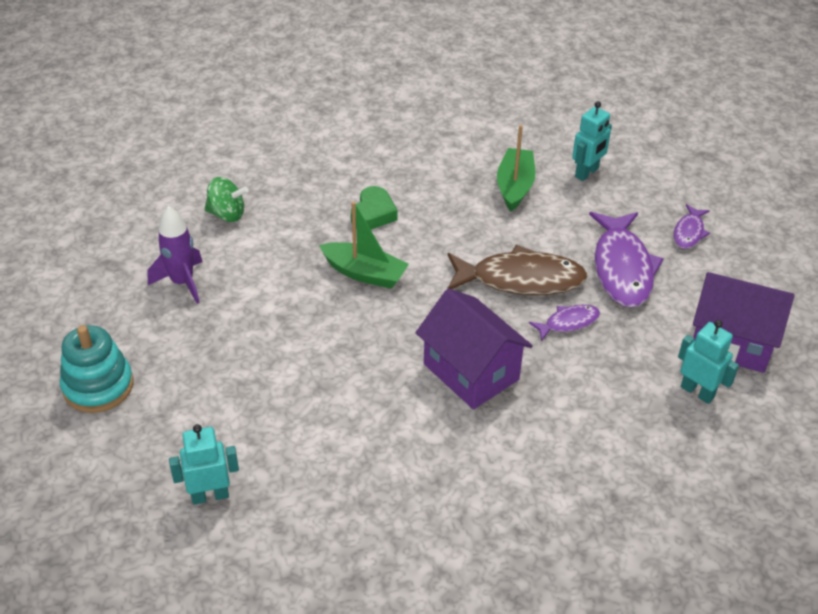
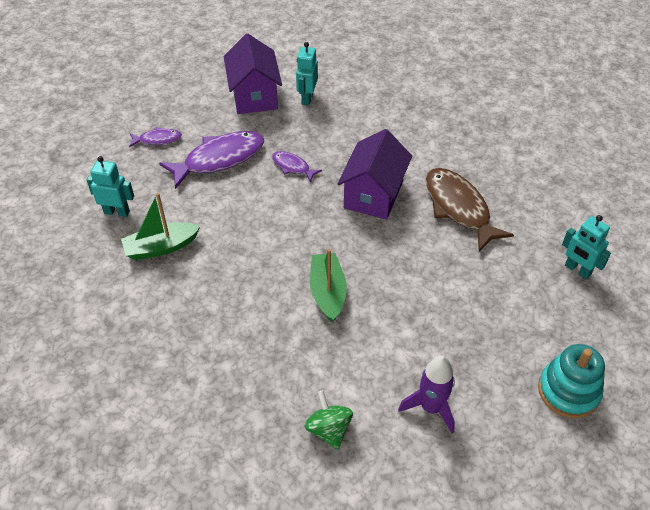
camera: 120 degrees left, 5 degrees up
(373, 214) = (255, 321): green heart -> none
(521, 279) = (268, 204): brown fish -> brown fish (459, 208)

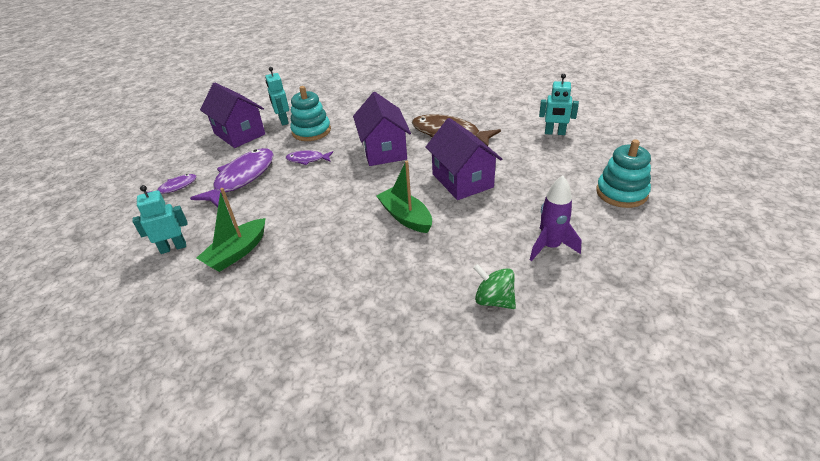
camera: 30 degrees left, 10 degrees down
(323, 128) = (311, 131): none -> turquoise stacking toy
(418, 279) = (462, 180): none -> purple house

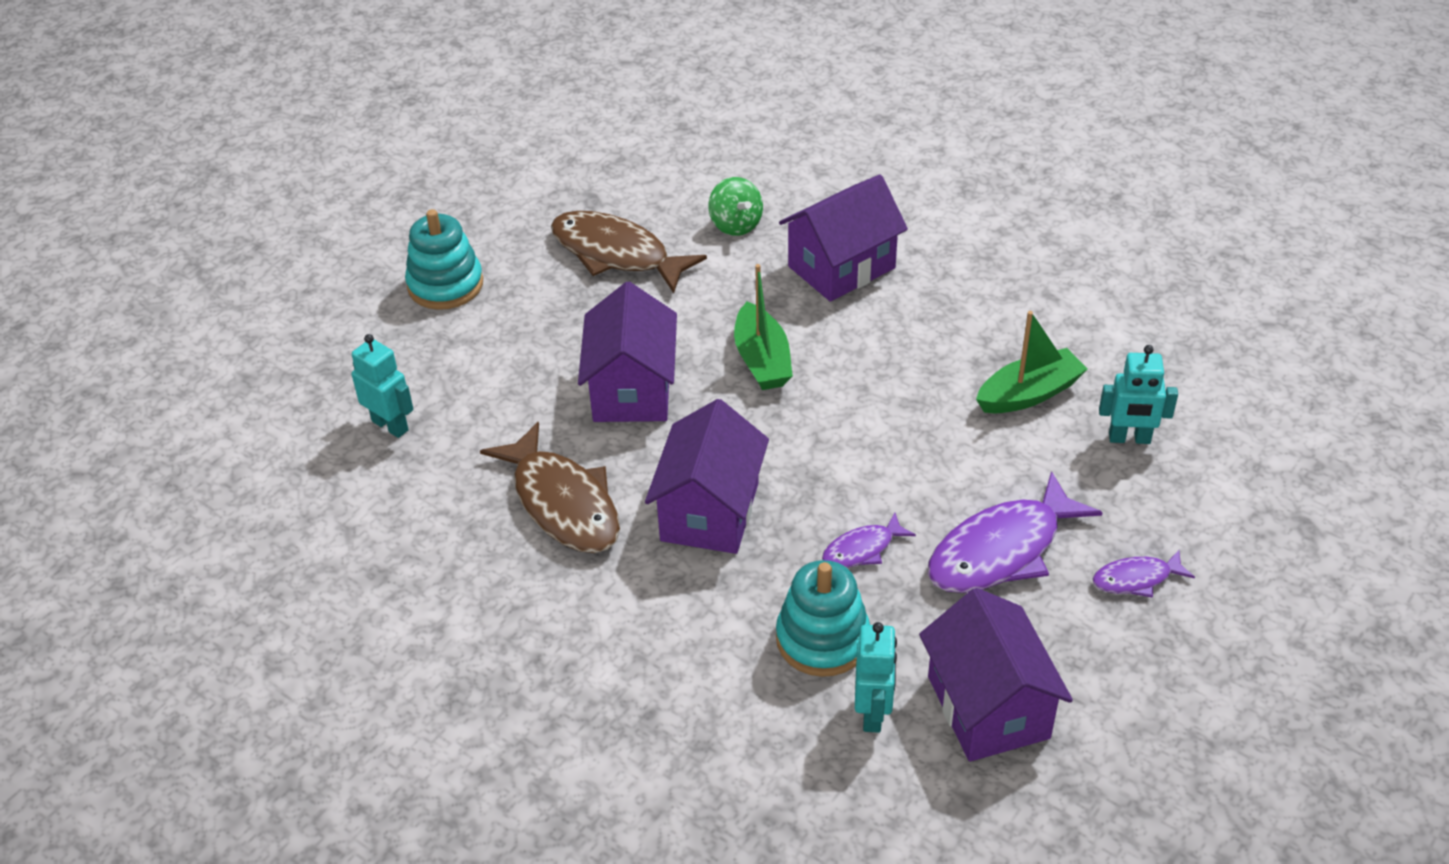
camera: 155 degrees left, 5 degrees up
(307, 159) = (862, 549): purple fish -> purple fish turned 120 degrees clockwise
(394, 294) = (841, 267): none -> purple house
(550, 246) = (616, 254): purple rocket -> brown fish

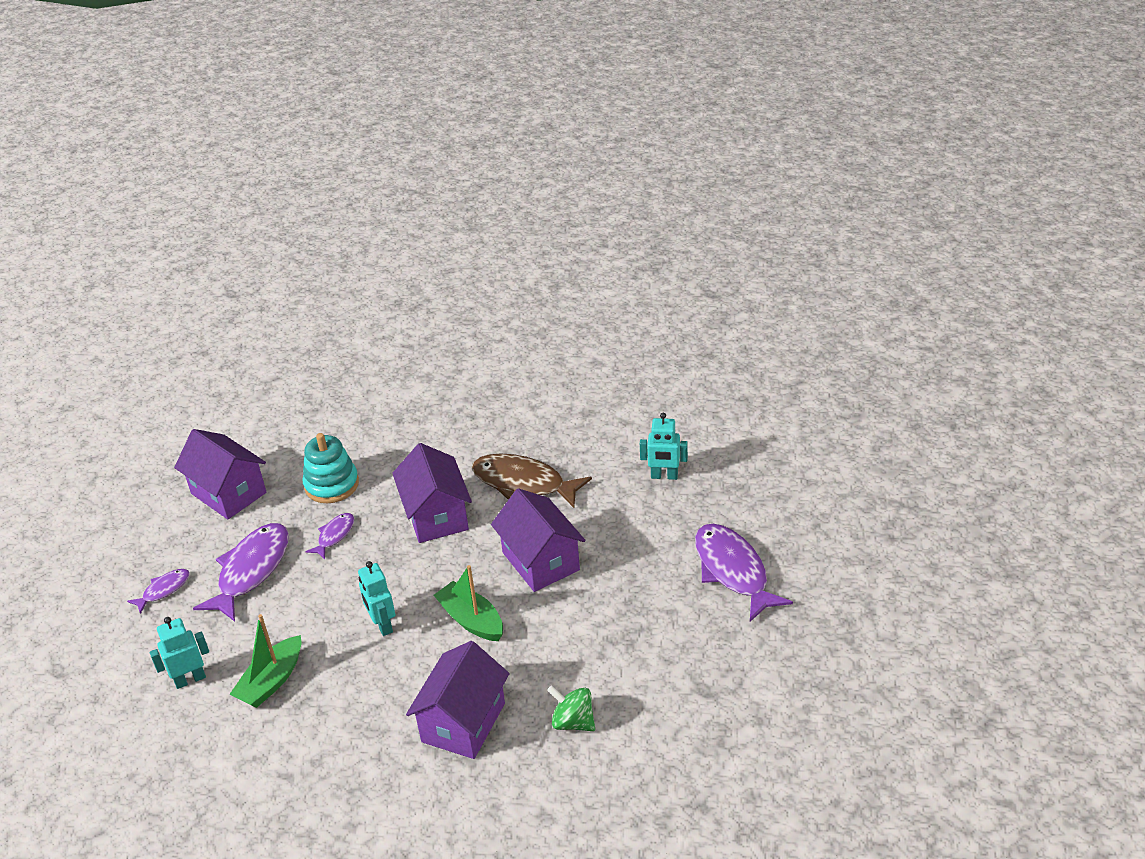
camera: 150 degrees right, 5 degrees down
(445, 285) = (733, 571): turquoise stacking toy -> purple fish
(616, 254) = (640, 651): brown fish -> none
(873, 713) = (287, 466): turquoise robot -> turquoise robot (382, 625)

